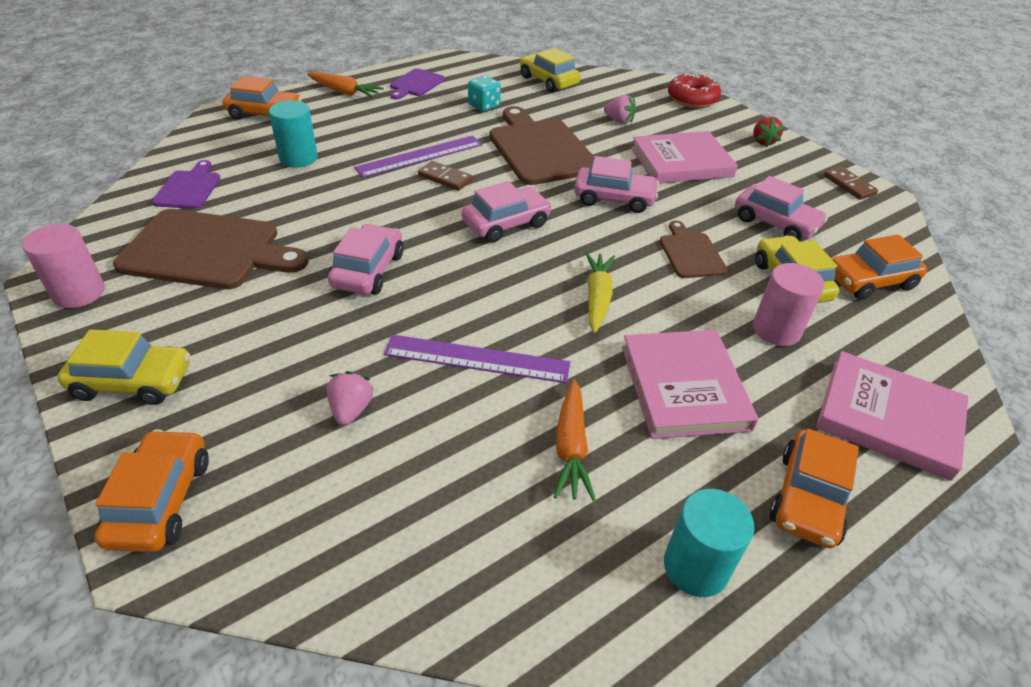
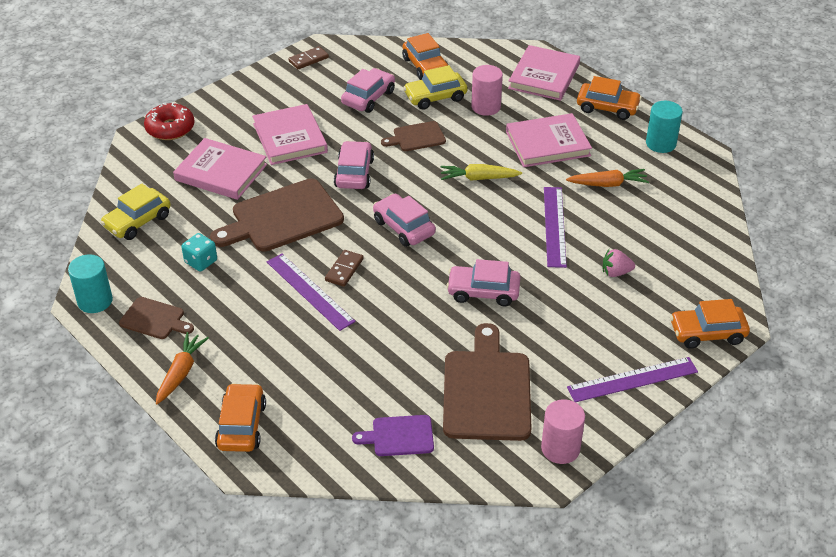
camera: 95 degrees left, 0 degrees up
(133, 381) = (632, 379): yellow car -> purple ruler
(298, 158) = (329, 373): turquoise cylinder -> turquoise cylinder (95, 301)
(416, 84) = (154, 319): purple cutting board -> brown cutting board
(619, 121) = (221, 172): pink strawberry -> pink book
(763, 142) = (247, 94): red strawberry -> none

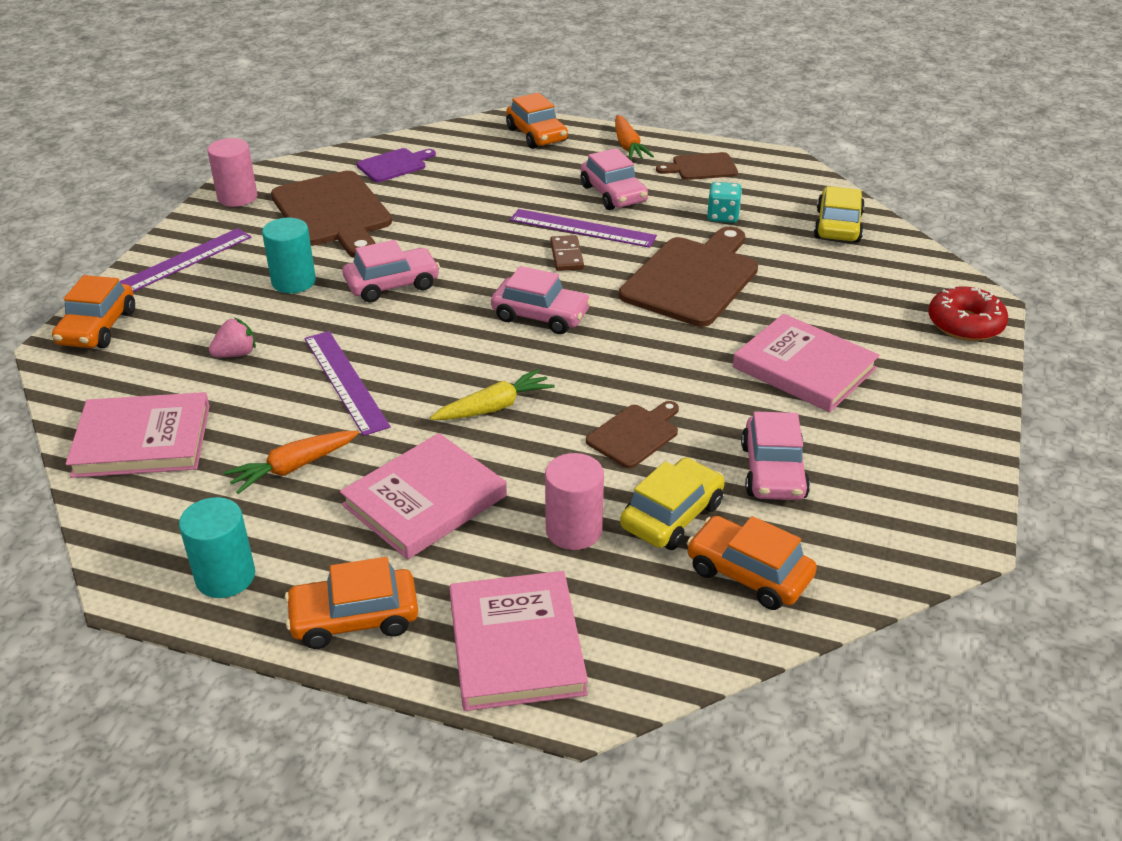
camera: 150 degrees right, 5 degrees down
(95, 301) = (773, 162): turquoise cylinder -> turquoise cylinder (293, 282)
(221, 172) = (826, 298): pink book -> pink book (142, 440)
(308, 59) = (947, 503): brown domino -> none
(354, 173) = (667, 354): pink car -> pink car (613, 194)
(707, 333) = (97, 328): orange car -> orange car turned 135 degrees clockwise

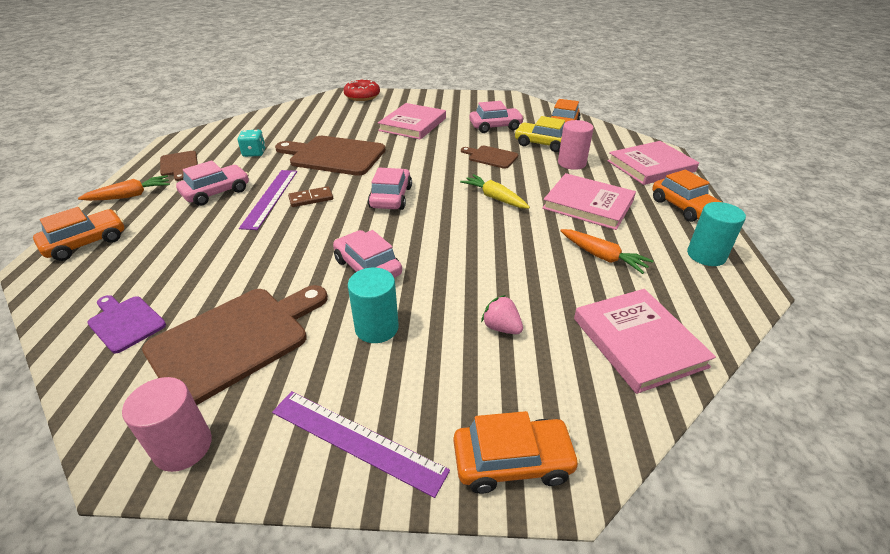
camera: 105 degrees left, 0 degrees up
(345, 381) = (503, 259): purple ruler -> none
(838, 226) = (267, 123): yellow car -> none

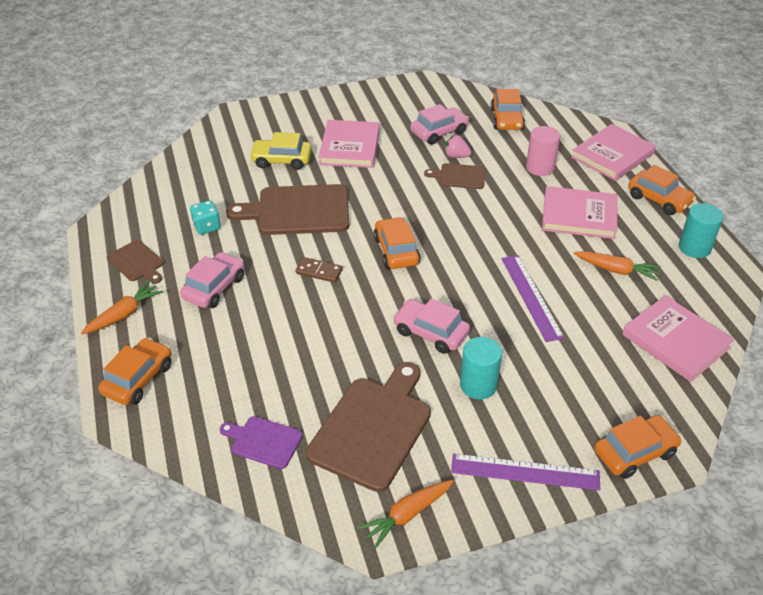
camera: 20 degrees left, 5 degrees up
(183, 447) = (407, 515): pink cylinder -> orange carrot
(270, 198) = (277, 280): purple ruler -> purple ruler (531, 297)
(311, 198) = (319, 271): brown domino -> brown domino turned 60 degrees clockwise
(362, 96) = (260, 114): red donut -> none
(391, 197) = (396, 251): pink car -> orange car
(494, 198) = (493, 228): yellow carrot -> none
(501, 327) = (573, 357): pink strawberry -> pink strawberry (456, 156)
(542, 144) = (499, 147): yellow car -> yellow car (281, 160)

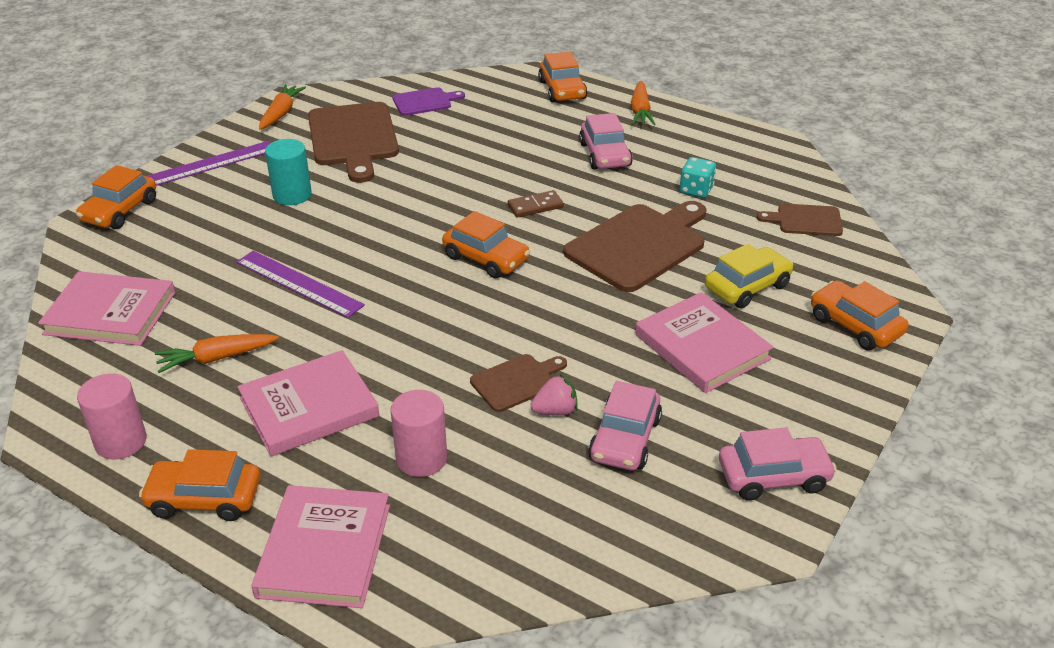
camera: 140 degrees right, 5 degrees down
(137, 262) = (699, 140): brown cutting board -> brown cutting board (805, 220)
(430, 332) = (372, 210): pink car -> pink car (773, 476)
(506, 119) = (556, 529): orange car -> orange car (855, 325)
(694, 248) = (121, 441): turquoise cylinder -> pink cylinder

